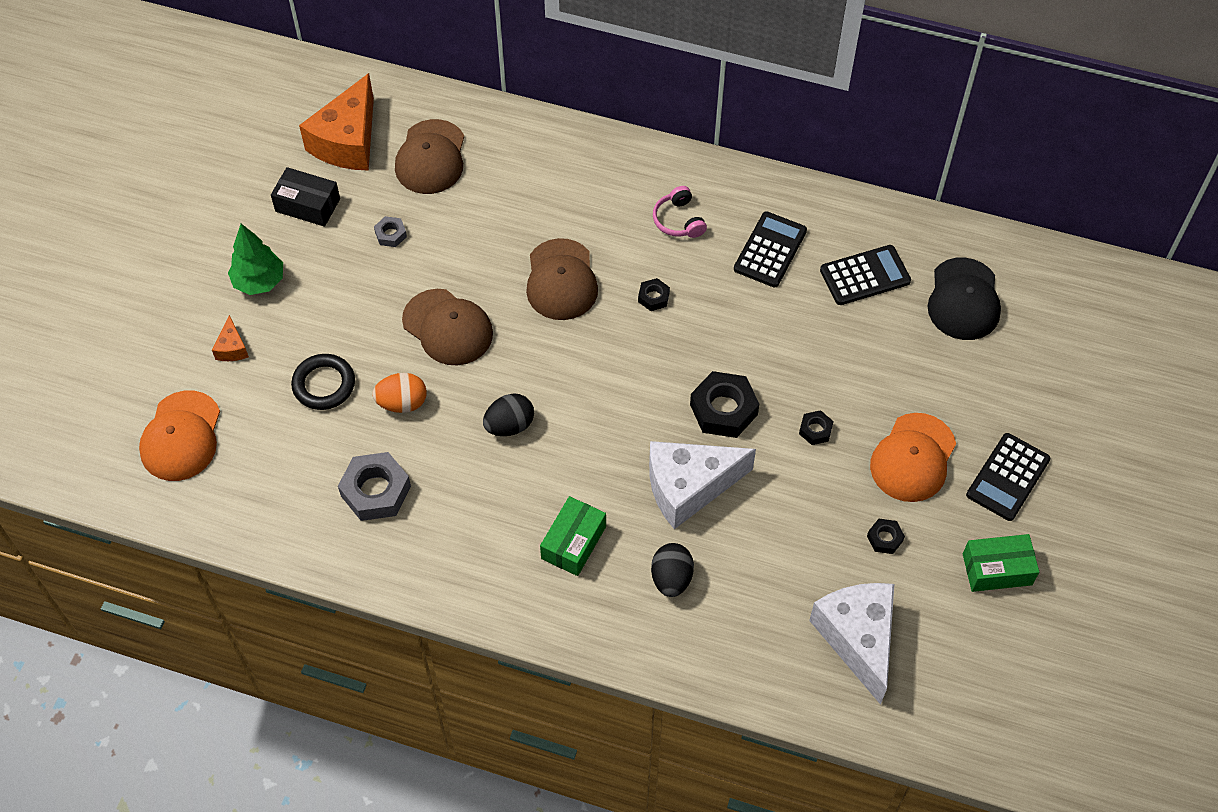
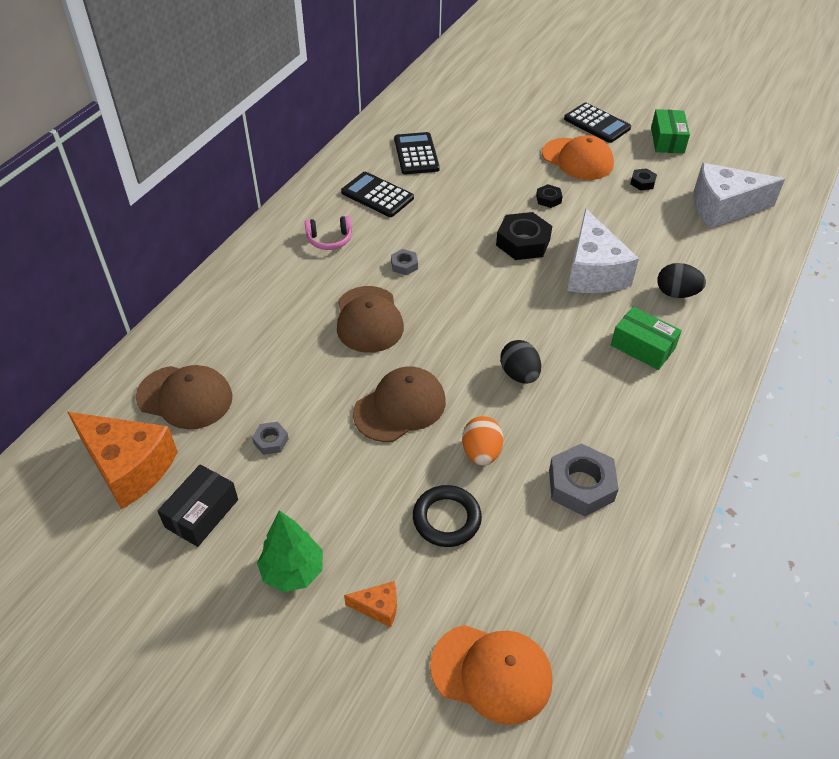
camera: 80 degrees left, 10 degrees down
(561, 280) = (369, 319): brown cap -> brown cap turned 75 degrees clockwise
(653, 297) = (404, 265): black nut -> grey nut
(964, 299) = (450, 116): black cap -> none

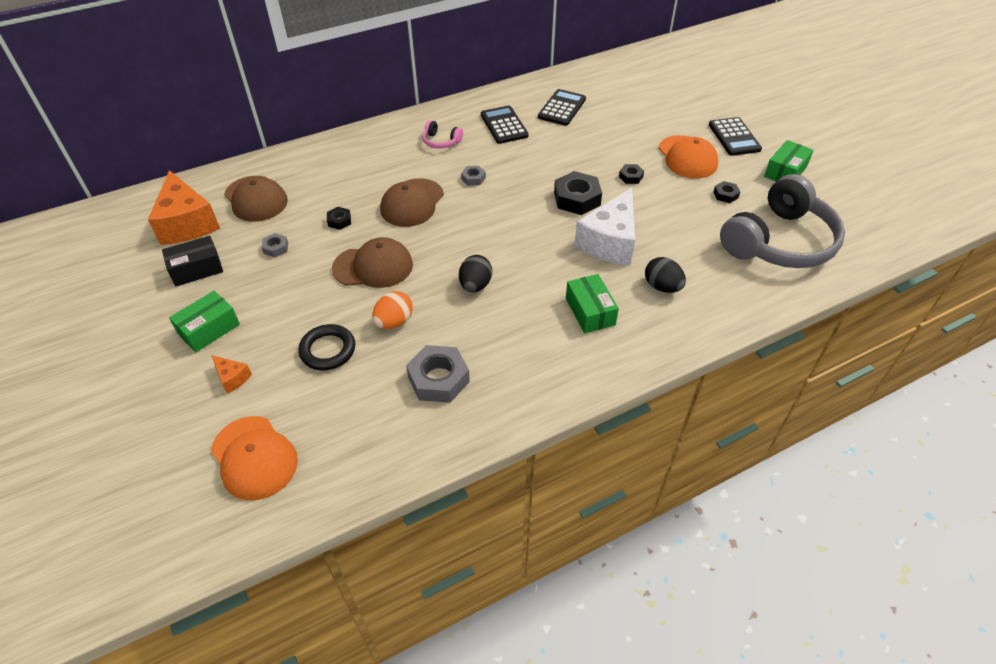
camera: 35 degrees right, 0 degrees up
(293, 571) = (209, 329): green tree -> green box
(311, 376) = (339, 221): none -> black nut
(723, 208) = (779, 242): white cheese -> grey headphones

